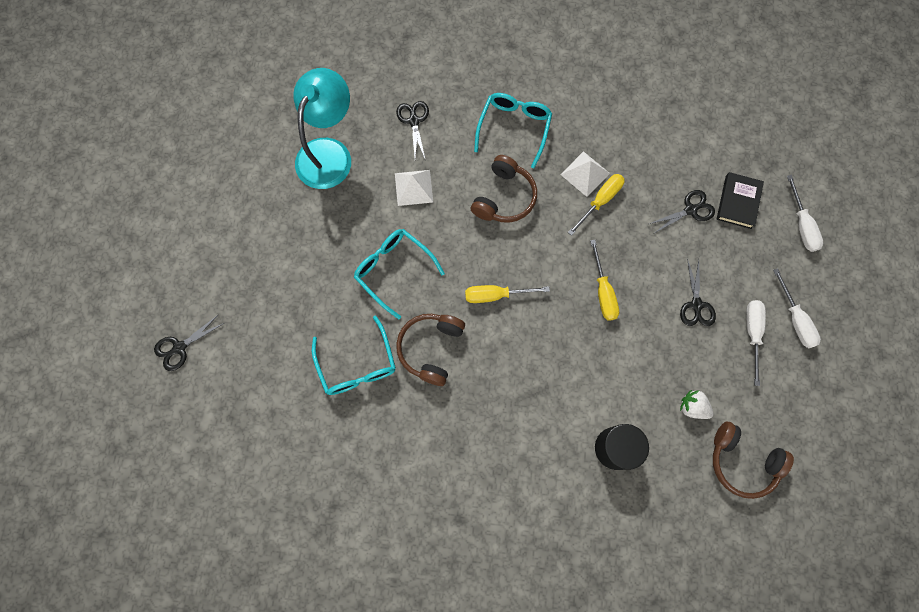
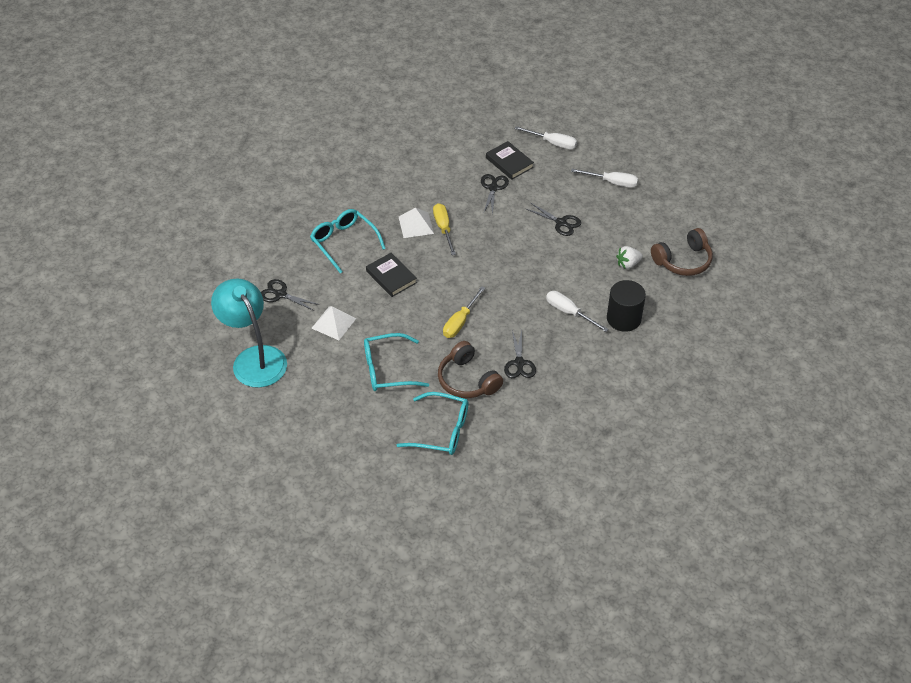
camera: 55 degrees left, 25 degrees down
(179, 348) = (325, 540): black scissors -> black scissors (519, 363)
(504, 197) = (391, 277): brown headphones -> black book
(603, 291) = (509, 263): yellow screwdriver -> none
(752, 333) = (604, 207): white screwdriver -> white screwdriver (569, 312)

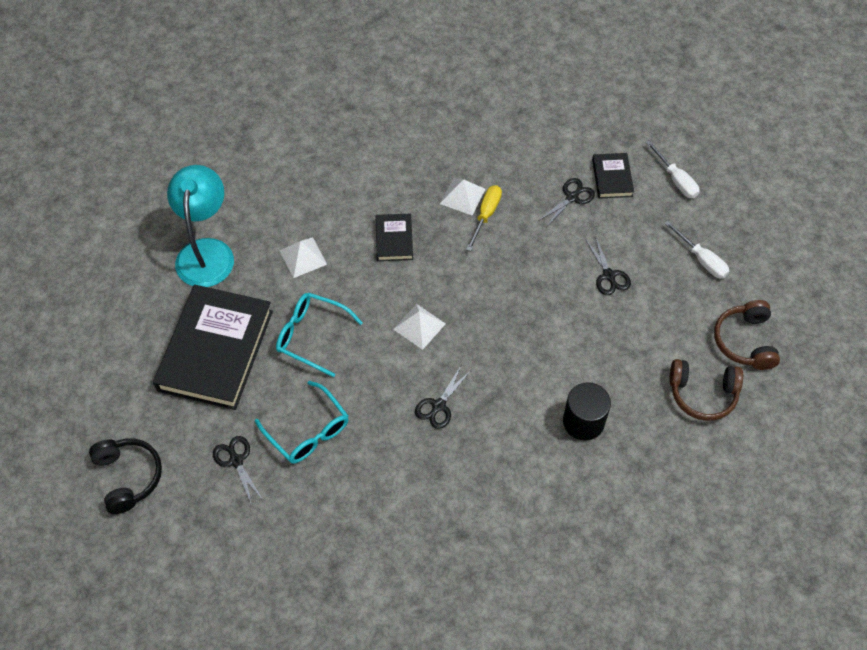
camera: 35 degrees right, 10 degrees up
(280, 294) = (280, 199): black scissors -> black scissors (236, 460)
(323, 418) = (215, 350): none -> black book
(333, 538) = (128, 477): none -> black headphones
(344, 242) = (380, 177): turquoise glasses -> none
(460, 322) = (419, 326): yellow screwdriver -> white pyramid
(467, 380) = (375, 393): brown headphones -> brown headphones (745, 341)
(569, 312) = (533, 381): white screwdriver -> none
(628, 264) = (640, 363): white strawberry -> none

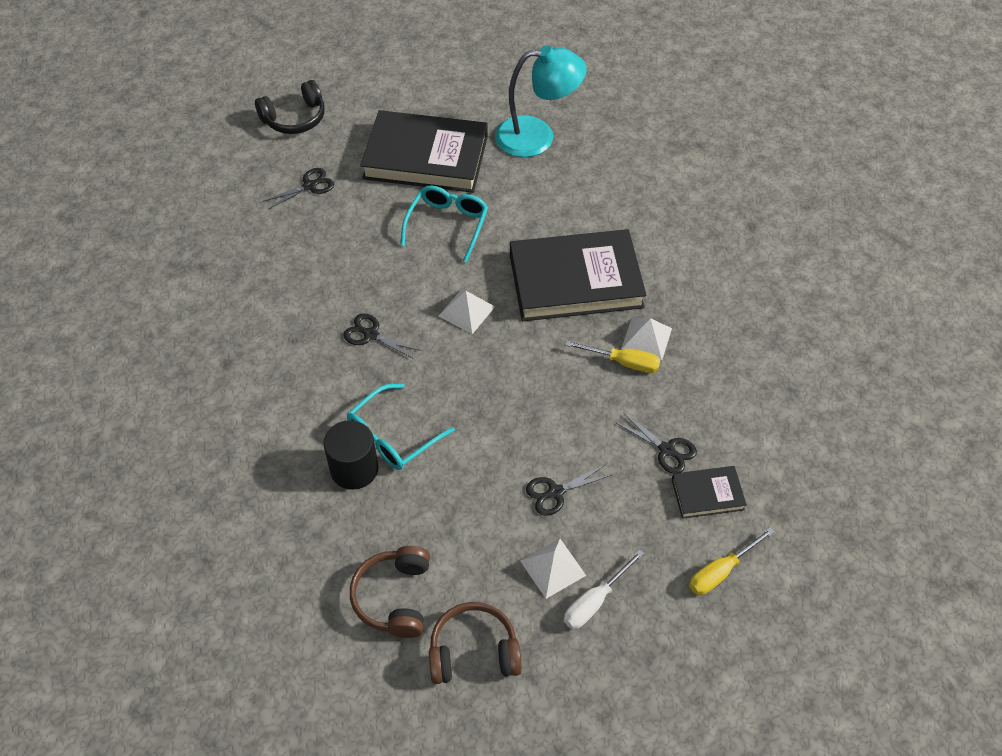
camera: 85 degrees right, 5 degrees down
(303, 257) = (541, 208): white pyramid -> white pyramid (552, 568)
(308, 431) = (340, 233): turquoise glasses -> turquoise glasses (393, 436)
(394, 239) = (575, 281): black book -> black book, size x2.17
(676, 179) = (721, 571): white screwdriver -> yellow screwdriver

